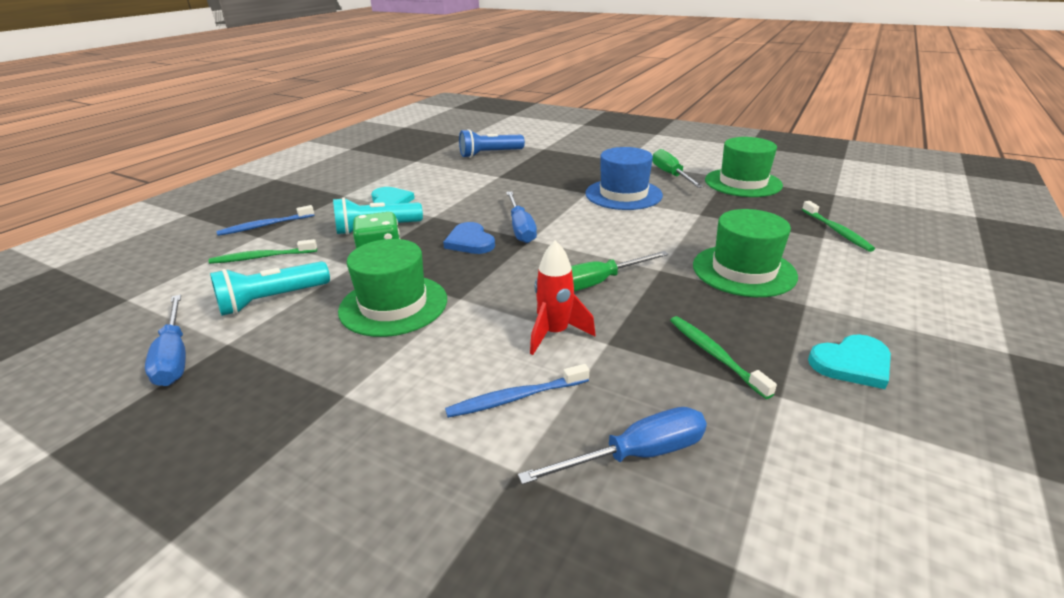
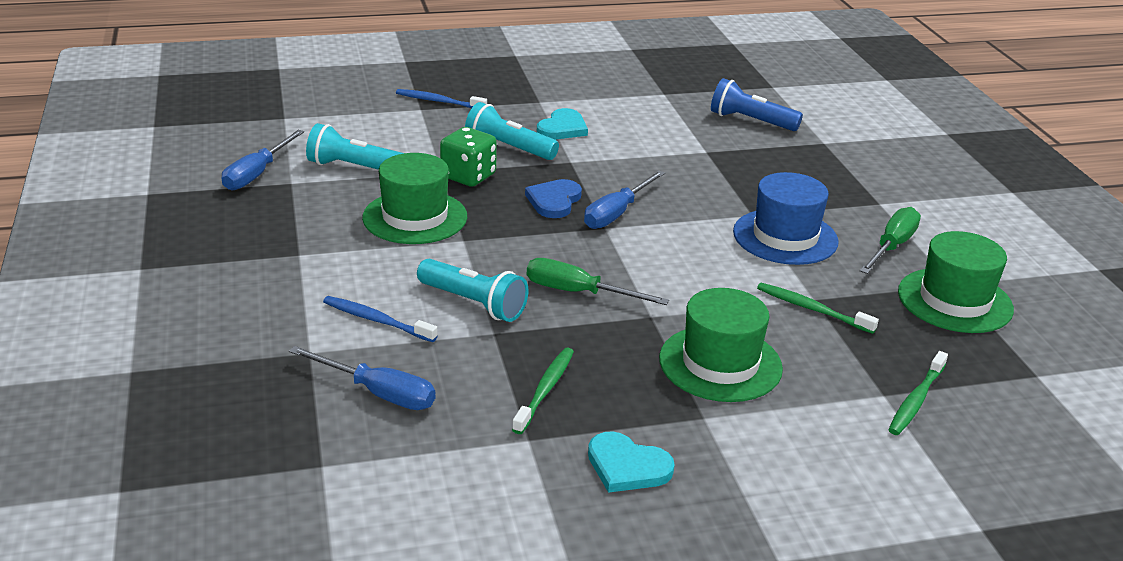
camera: 45 degrees right, 0 degrees up
(262, 257) = (397, 129): green toothbrush -> green toothbrush (812, 309)
(555, 333) = (474, 303): red rocket -> turquoise flashlight

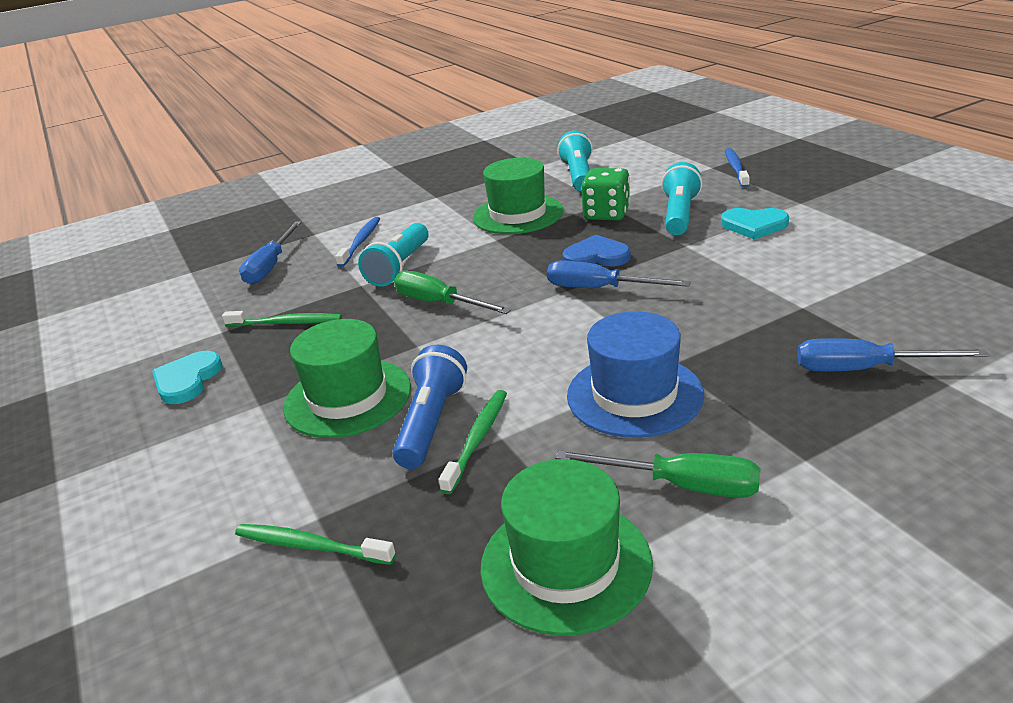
camera: 80 degrees right, 0 degrees up
(257, 174) = (538, 154): blue screwdriver -> blue screwdriver (864, 369)
(578, 292) = (439, 303): green screwdriver -> green screwdriver turned 60 degrees counterclockwise
(750, 121) = (933, 318): blue flashlight -> blue flashlight (431, 422)

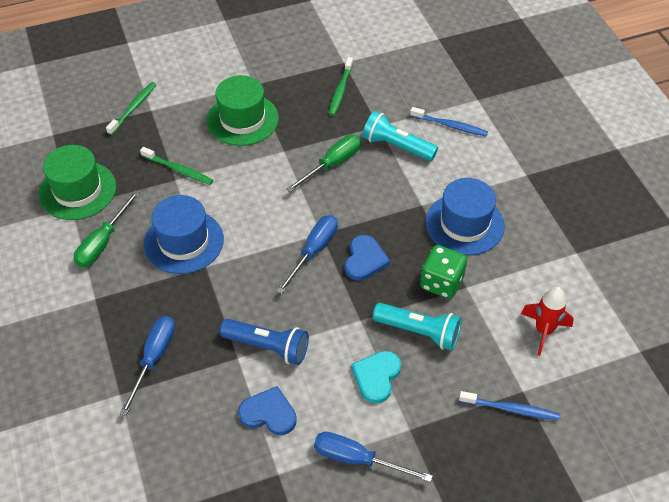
camera: 95 degrees right, 20 degrees up
(187, 380) = (293, 53): turquoise heart -> none
(270, 266) = (428, 78): blue screwdriver -> blue screwdriver (357, 459)
(431, 422) = (202, 152): blue flashlight -> blue flashlight (268, 347)
(518, 214) = (464, 224): green hat -> blue hat
(578, 176) = (538, 280): turquoise flashlight -> none
(638, 167) = (544, 331): none -> red rocket
(859, 272) = (268, 413): none -> blue heart

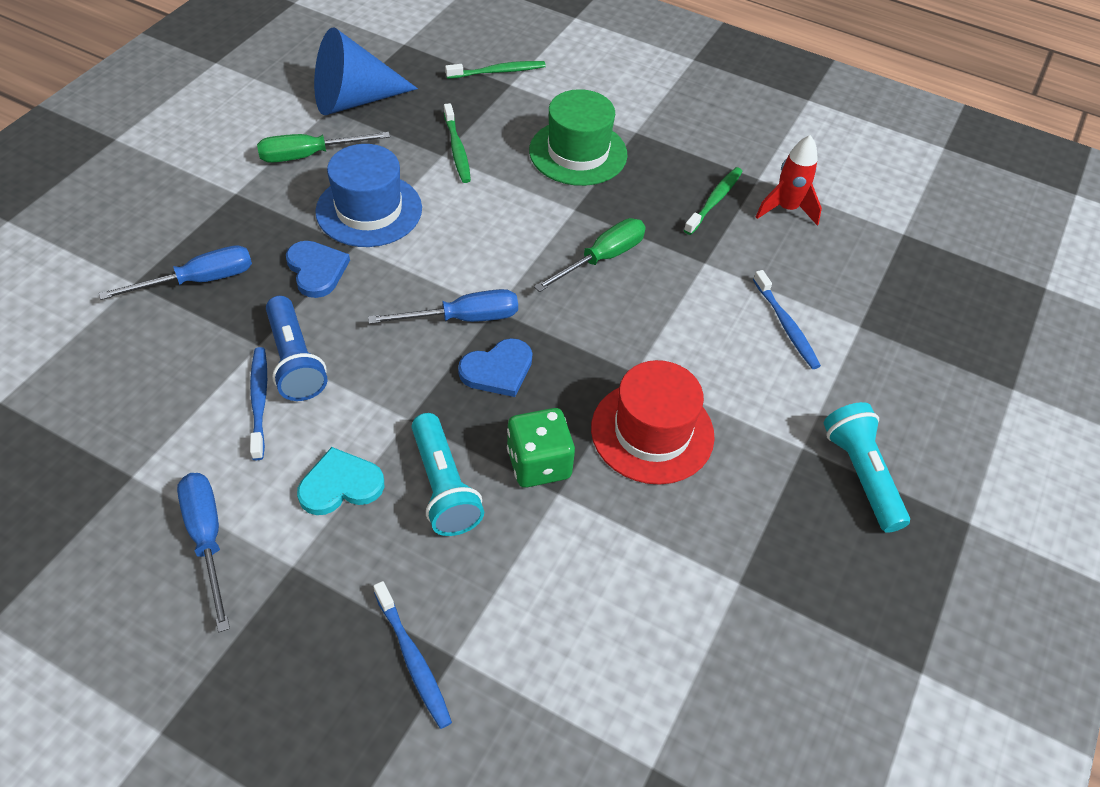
camera: 45 degrees right, 0 degrees up
(77, 190) = (354, 100): green hat -> blue cone
(268, 413) = (206, 417): blue heart -> blue heart (316, 270)
(281, 381) = (259, 401): none -> blue toothbrush
(332, 164) = (602, 258): green screwdriver -> green screwdriver turned 45 degrees counterclockwise
(340, 90) = (714, 201): green toothbrush -> green toothbrush turned 150 degrees clockwise
(396, 146) = (694, 296): turquoise flashlight -> turquoise flashlight (861, 474)
(464, 224) = (652, 432): blue hat -> red hat
(544, 331) = (572, 622): red rocket -> red rocket (786, 209)

